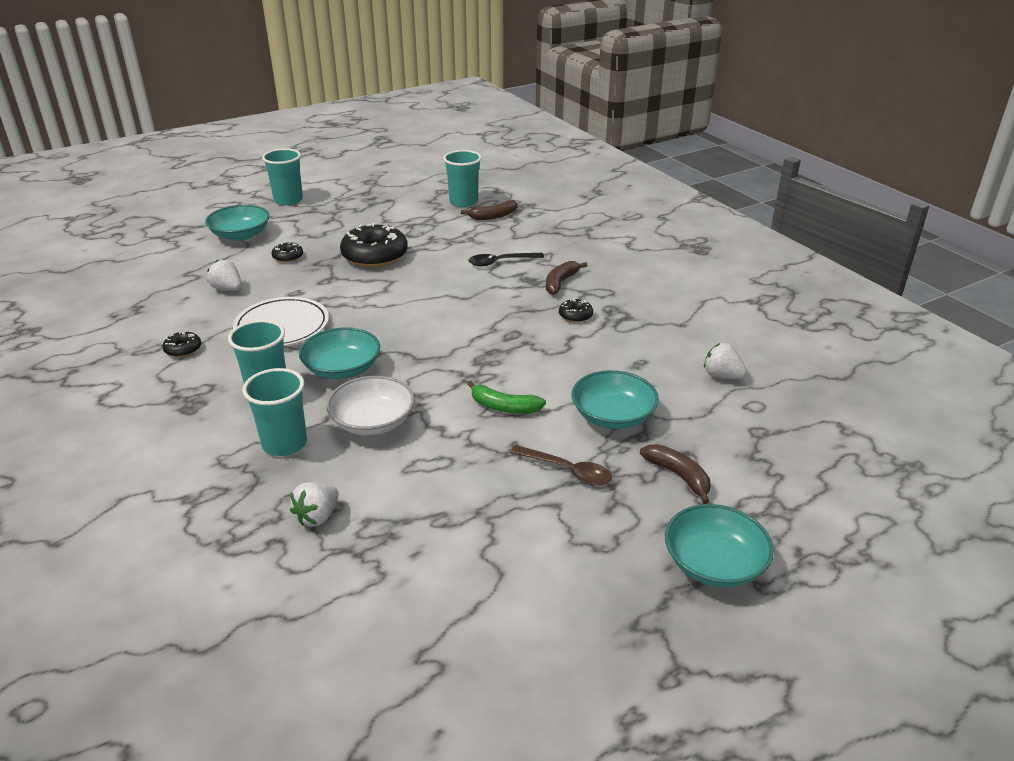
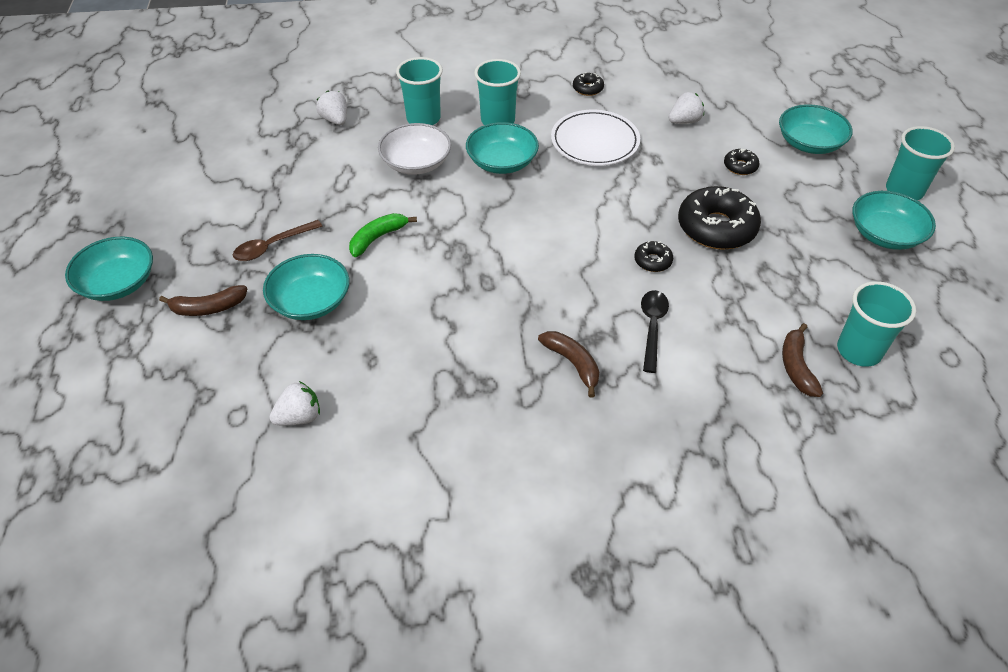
camera: 115 degrees right, 15 degrees up
(343, 202) = (885, 234): none -> turquoise bowl
(575, 315) = (492, 346): black donut -> black donut (652, 261)

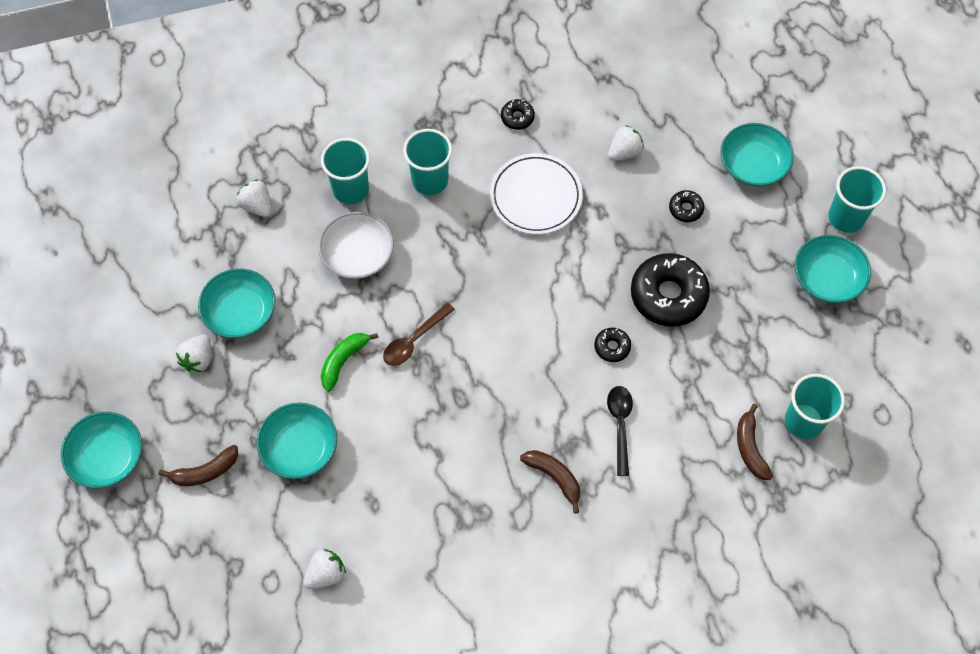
camera: 10 degrees left, 15 degrees up
(238, 219) = (198, 359): none -> white strawberry
(272, 246) = (243, 388): brown spoon -> brown spoon (414, 340)
(502, 162) = (445, 240): turquoise bowl -> turquoise bowl (240, 312)

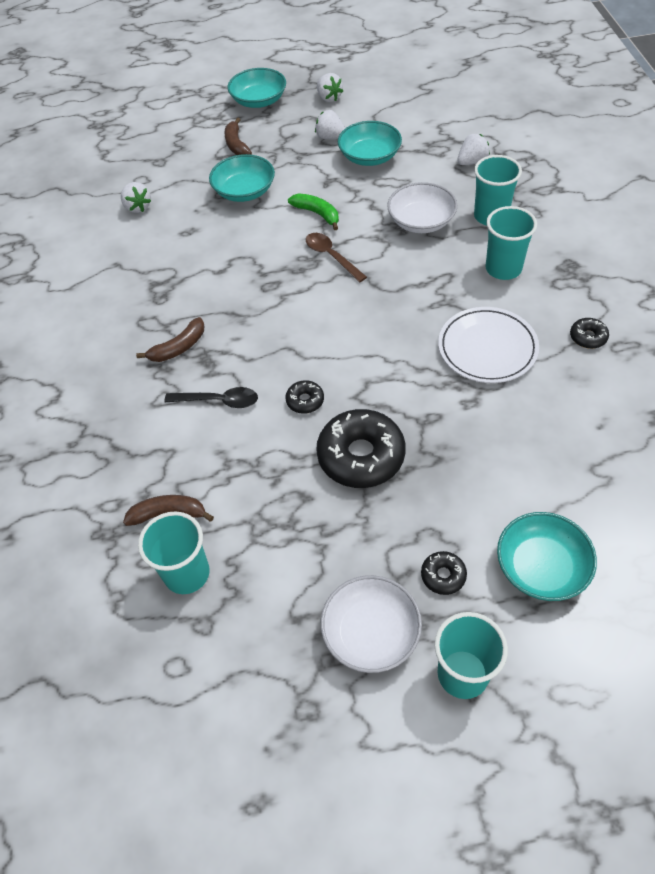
camera: 100 degrees right, 10 degrees down
(624, 152) = (550, 430): white strawberry -> white strawberry (329, 98)
(685, 209) = (473, 484): black donut -> black donut (443, 575)
(827, 278) = (371, 633): turquoise bowl -> white bowl

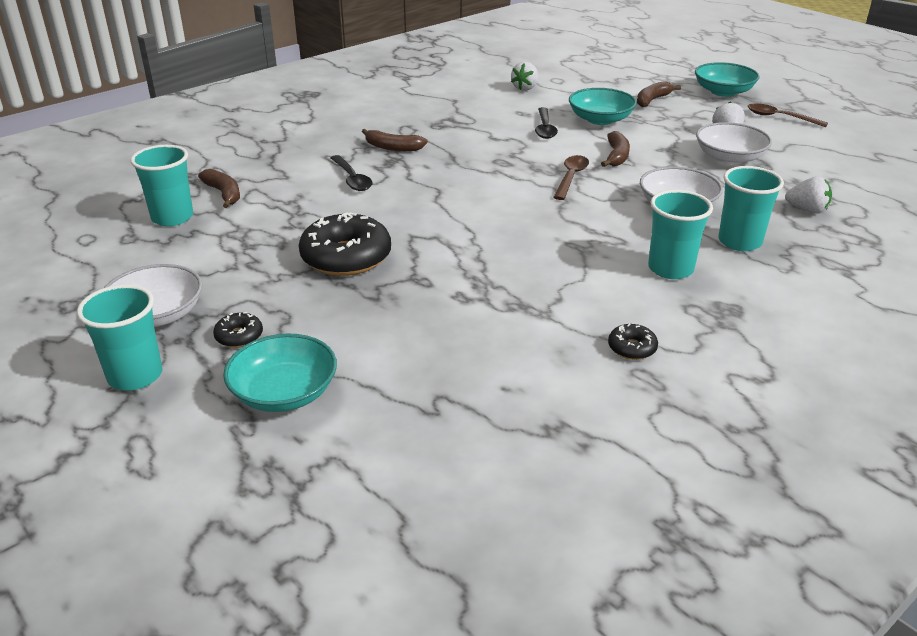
camera: 55 degrees right, 20 degrees down
(231, 231) = (545, 128): none -> black spoon
(305, 401) = (386, 214): black donut -> none
(317, 214) = (616, 156): green banana -> brown banana
(329, 98) = (779, 117): white strawberry -> brown spoon
(369, 156) = (729, 158): turquoise bowl -> white bowl
(487, 348) = (545, 288): white plate -> none

